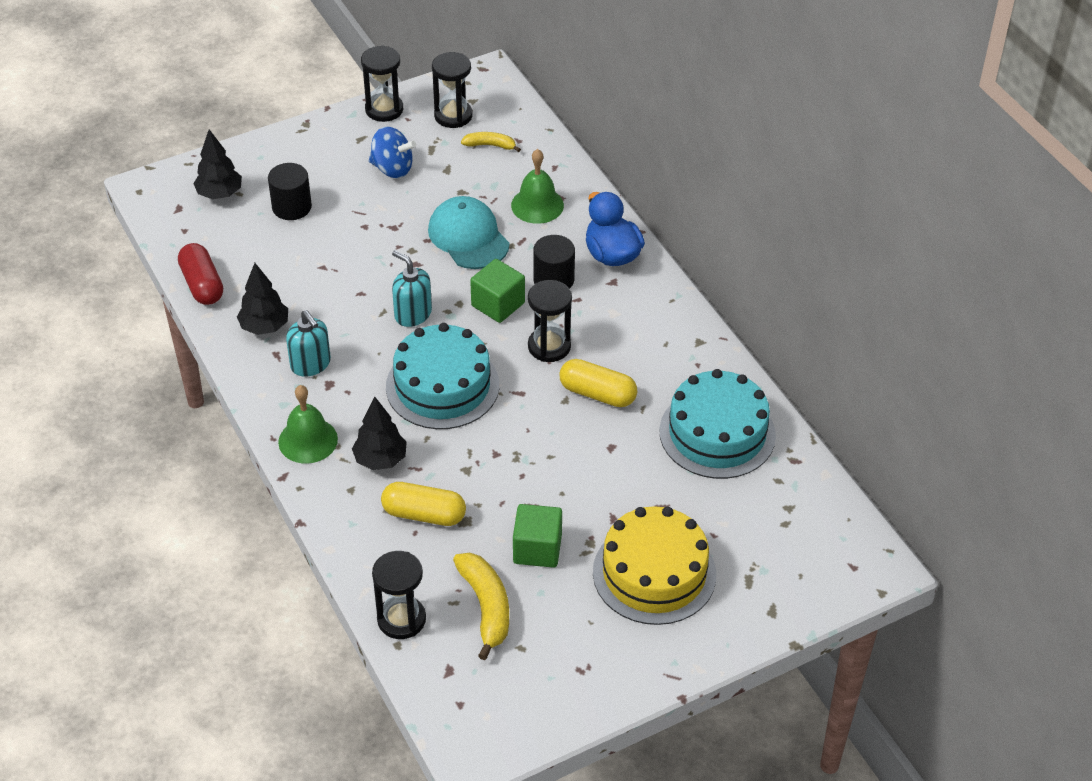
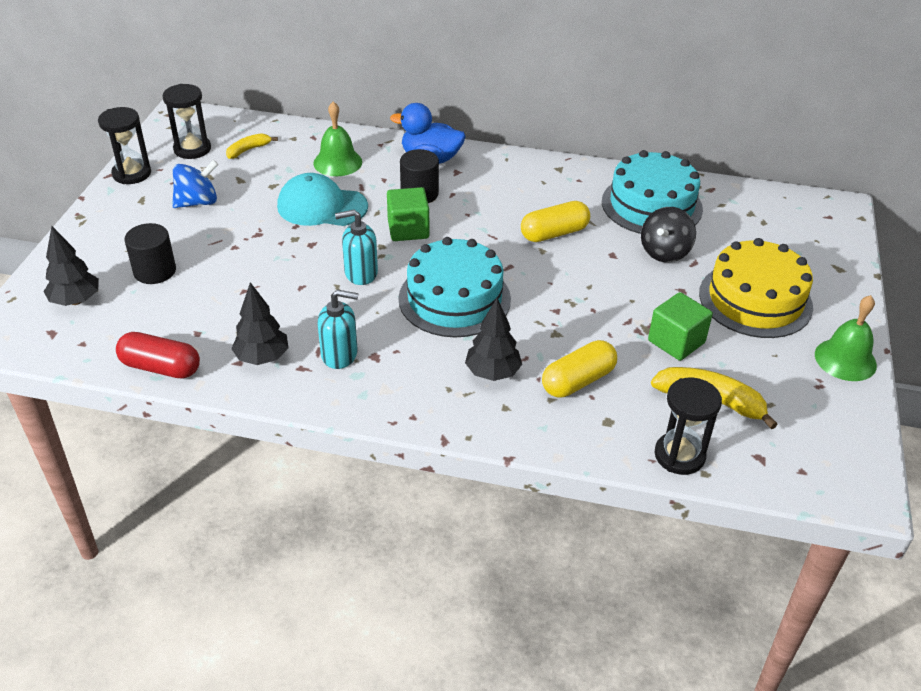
camera: 50 degrees left, 5 degrees down
(308, 440) = (421, 402): green bell -> green bell (845, 359)
(549, 346) = (481, 229): black hourglass -> none
(655, 479) = (665, 252): none -> black spinning top

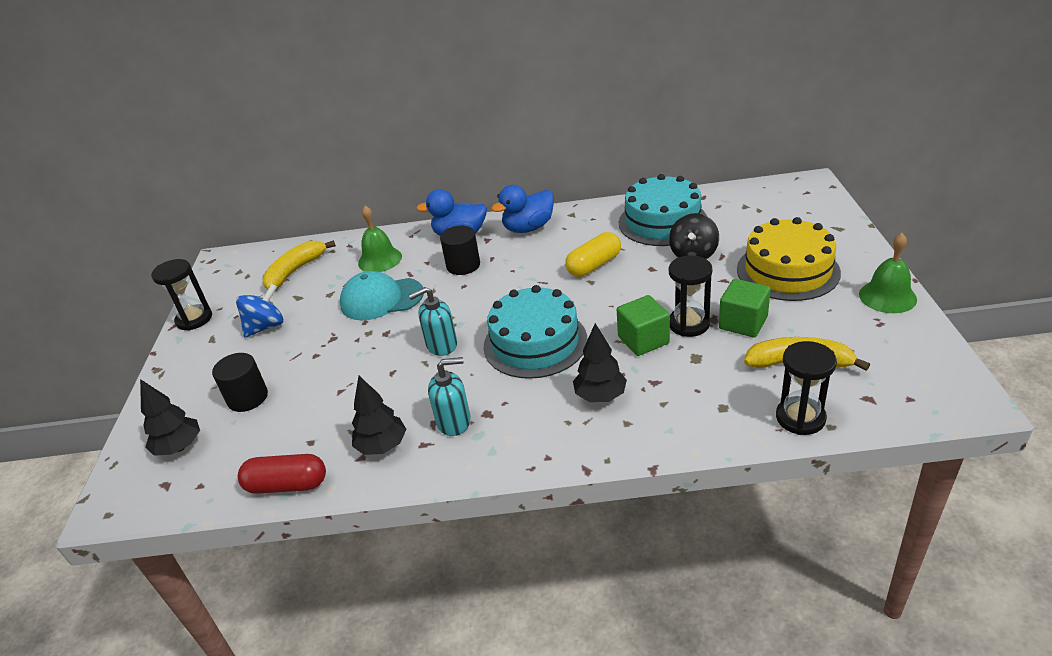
camera: 10 degrees left, 5 degrees down
(192, 149) = (243, 284): black hourglass -> black hourglass (689, 324)
(248, 150) = (295, 271): yellow banana -> yellow banana, size x1.70
(408, 229) = (467, 297): green cube -> green cube (643, 340)
(506, 171) = (528, 228): none -> blue duck
(578, 381) = (678, 380): yellow capsule -> none

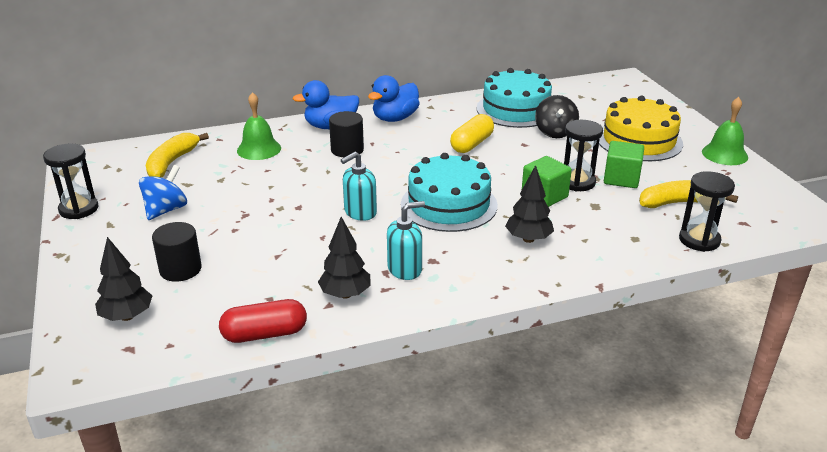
camera: 20 degrees left, 5 degrees down
(381, 299) = (278, 180): turquoise cap -> none

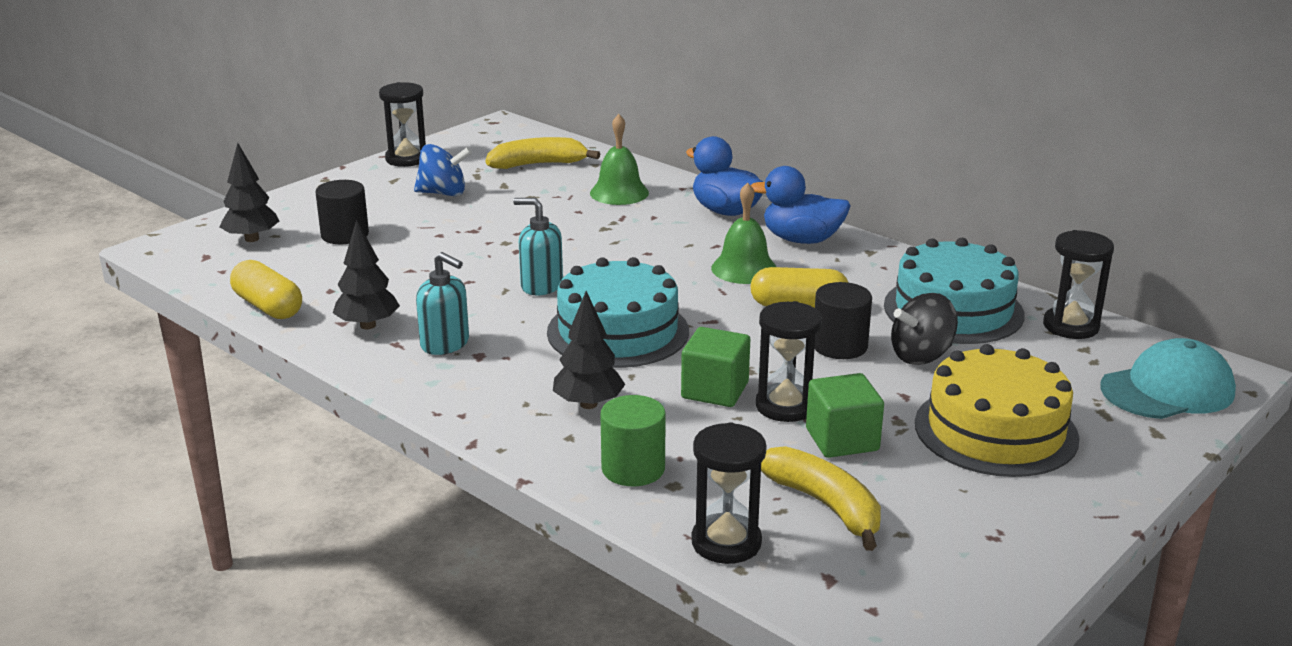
camera: 60 degrees right, 5 degrees down
(265, 334) = (268, 307): red capsule -> yellow capsule
(347, 150) = (679, 237): black cylinder -> black cylinder (840, 346)
(557, 91) = (1070, 326): none -> black hourglass
(610, 245) = (633, 469): none -> green cylinder
(630, 94) = (1167, 390): none -> turquoise cap
(724, 154) = (1061, 523): green bell -> green bell (744, 269)

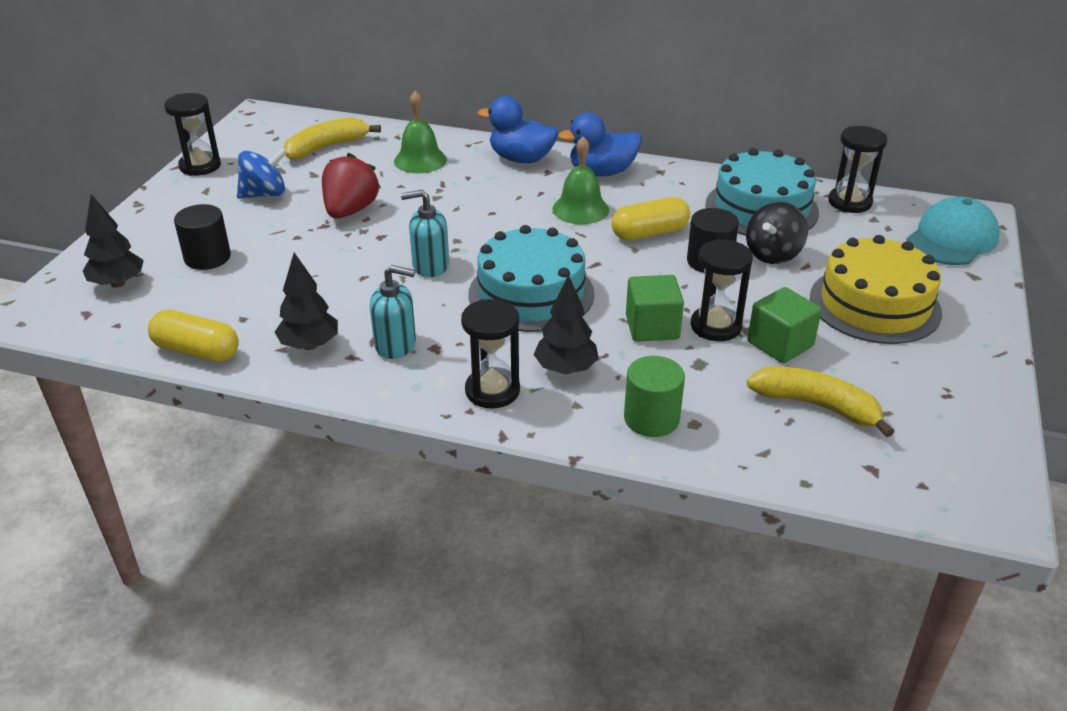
camera: 25 degrees left, 10 degrees up
(509, 223) = (350, 211): none -> red strawberry
(726, 542) = (776, 463): black hourglass -> black hourglass (492, 391)

